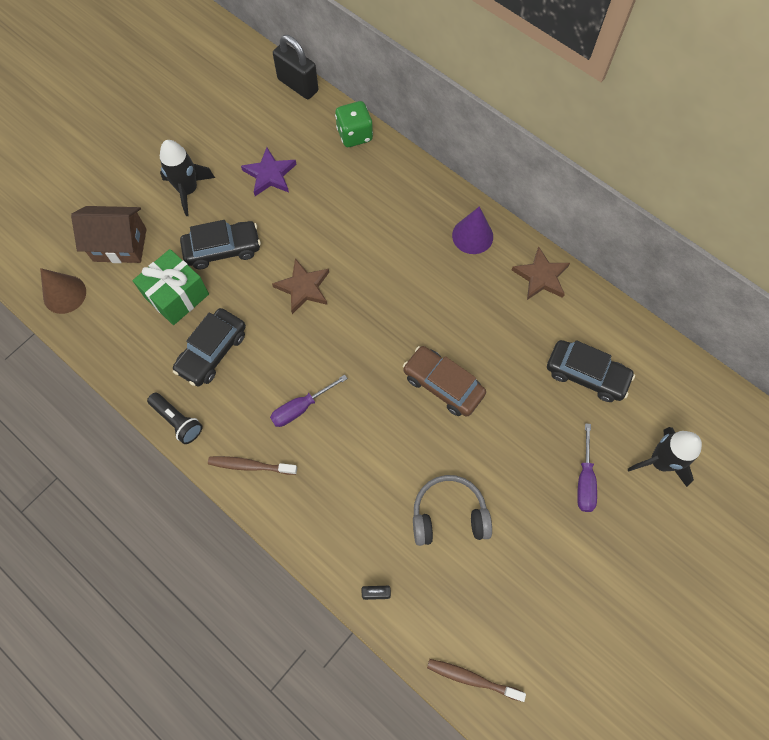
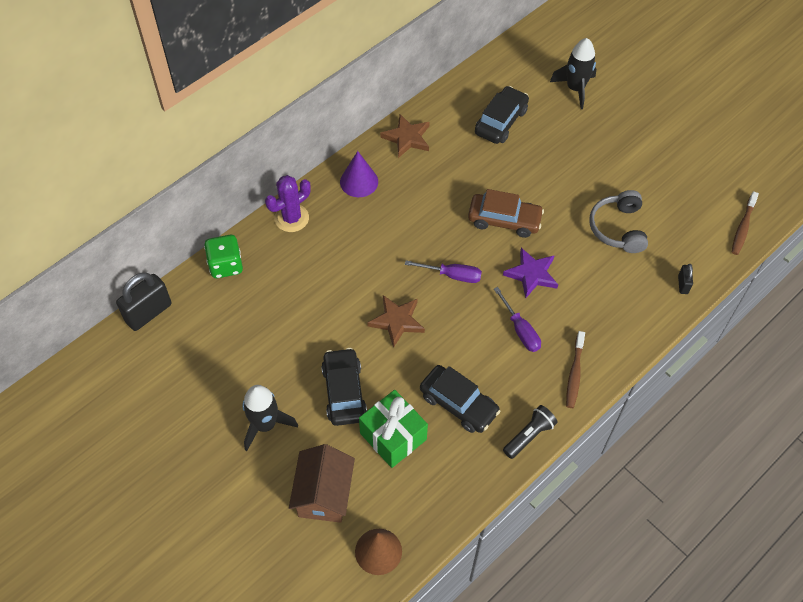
camera: 85 degrees left, 10 degrees down
(270, 174) = (260, 345): purple star -> purple star (531, 274)
(417, 181) = (291, 218): none -> purple cactus
(443, 385) = (504, 220): brown car -> brown car turned 120 degrees counterclockwise
(584, 480) = (589, 136): purple screwdriver -> purple screwdriver (452, 275)

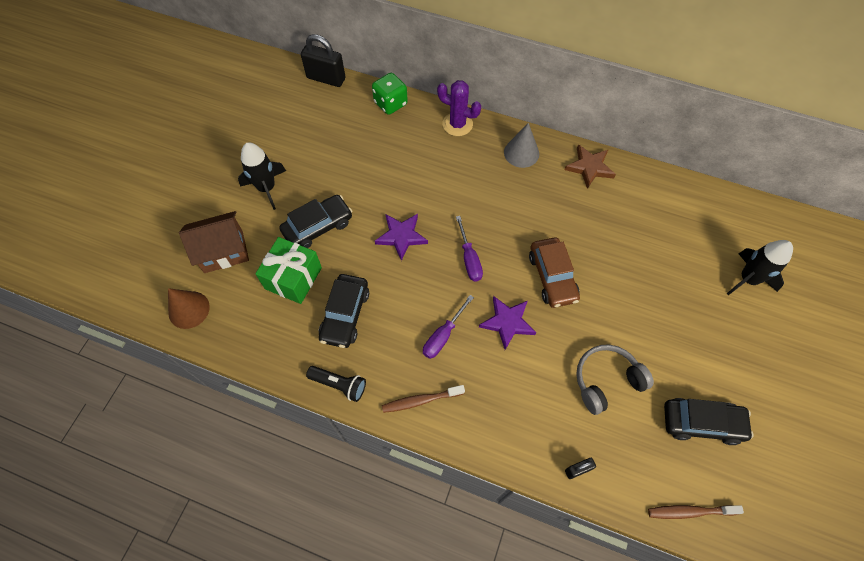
camera: 65 degrees right, 5 degrees up
(359, 181) = (521, 153): purple cone -> grey cone
(397, 321) = (401, 236): brown star -> purple star
(501, 121) = (660, 231): black car -> black car (701, 423)

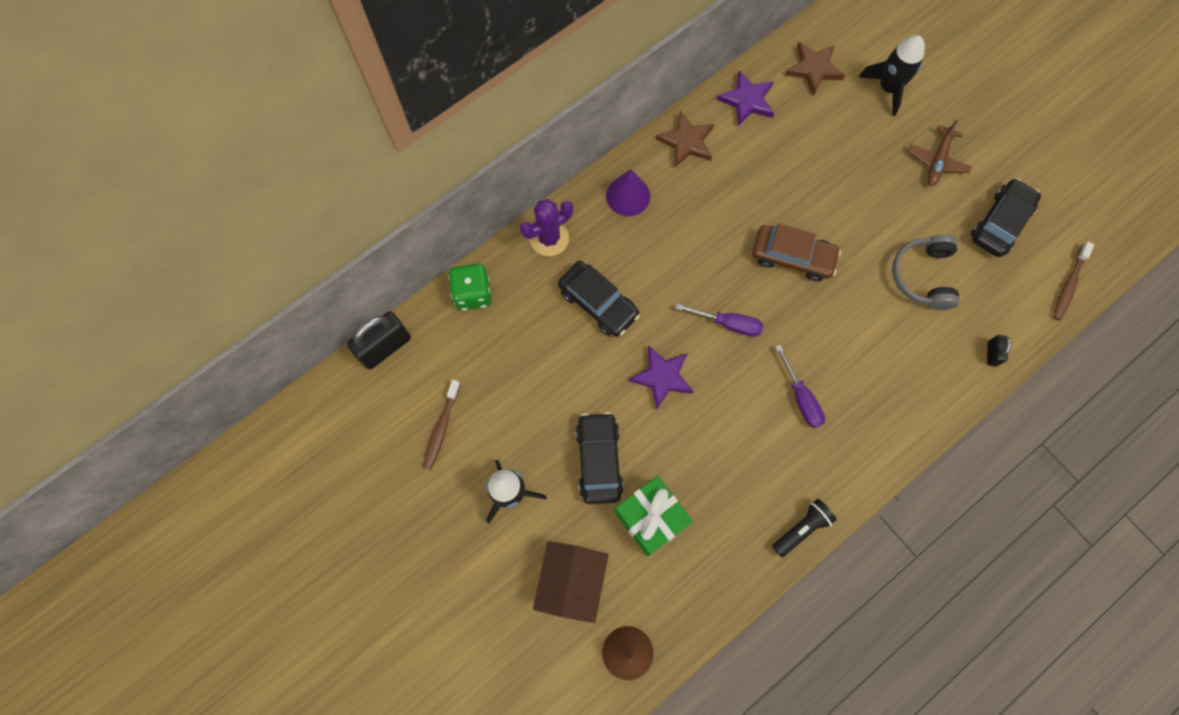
camera: 60 degrees left, 10 degrees up
(345, 315) = (725, 484): black car -> black car (598, 303)
(420, 400) = (858, 457): brown toothbrush -> brown toothbrush (441, 428)
(507, 322) = (819, 328): purple star -> purple star (747, 100)
(521, 153) = (628, 196): grey cone -> purple cone
(717, 220) = (814, 69): none -> brown star
(717, 345) = (937, 160): none -> brown plane

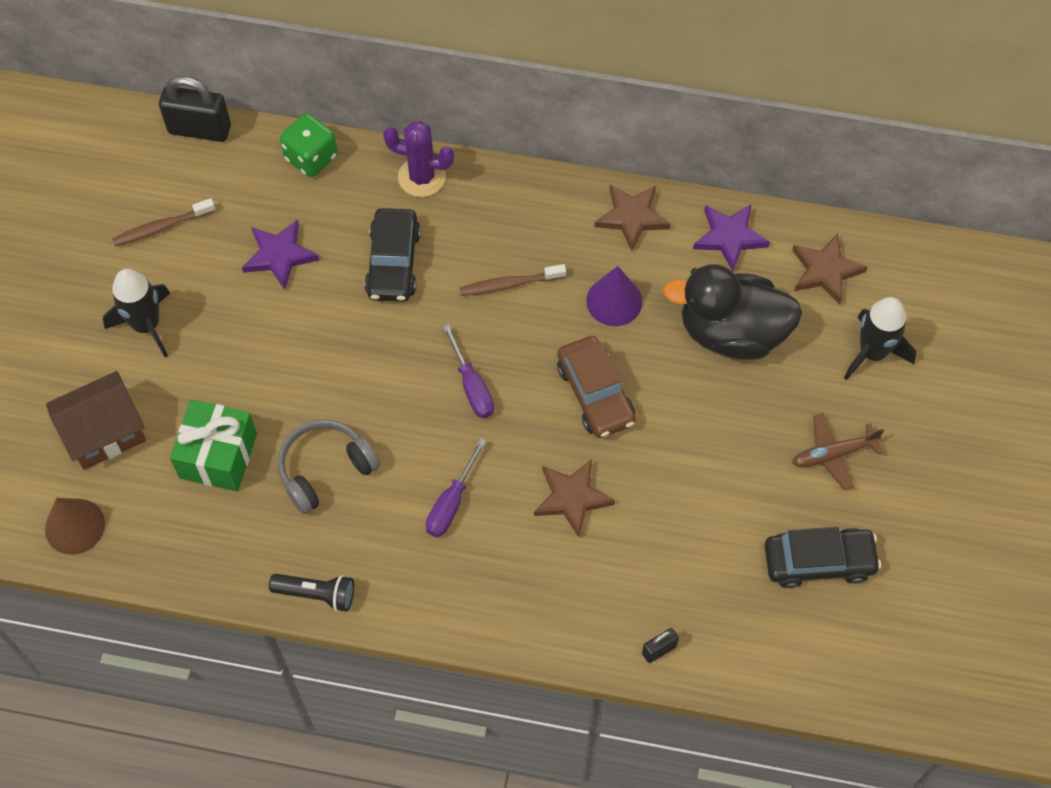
camera: 50 degrees right, 10 degrees down
(598, 460) = (238, 373): black car -> none
(628, 196) = (526, 209): purple cone -> purple cone (614, 301)
(662, 377) = (366, 368): purple star -> purple star (279, 255)
(813, 150) = (731, 332): none -> black duck
(853, 325) = (572, 498): none -> brown star
(923, 276) = (686, 527): grey headphones -> grey headphones (325, 469)
(1068, 285) = (809, 676): brown toothbrush -> brown toothbrush (509, 284)

